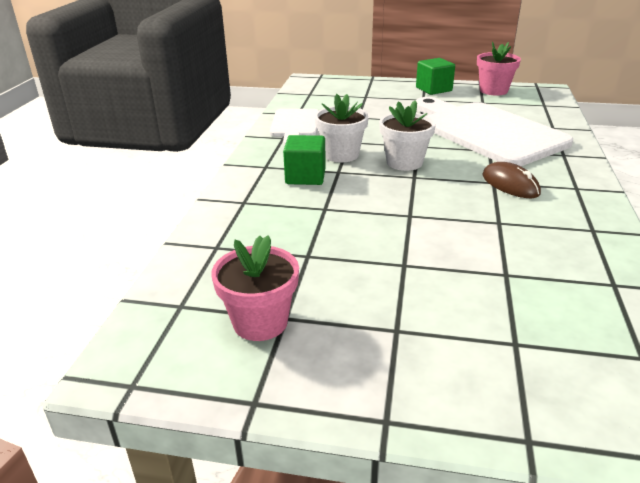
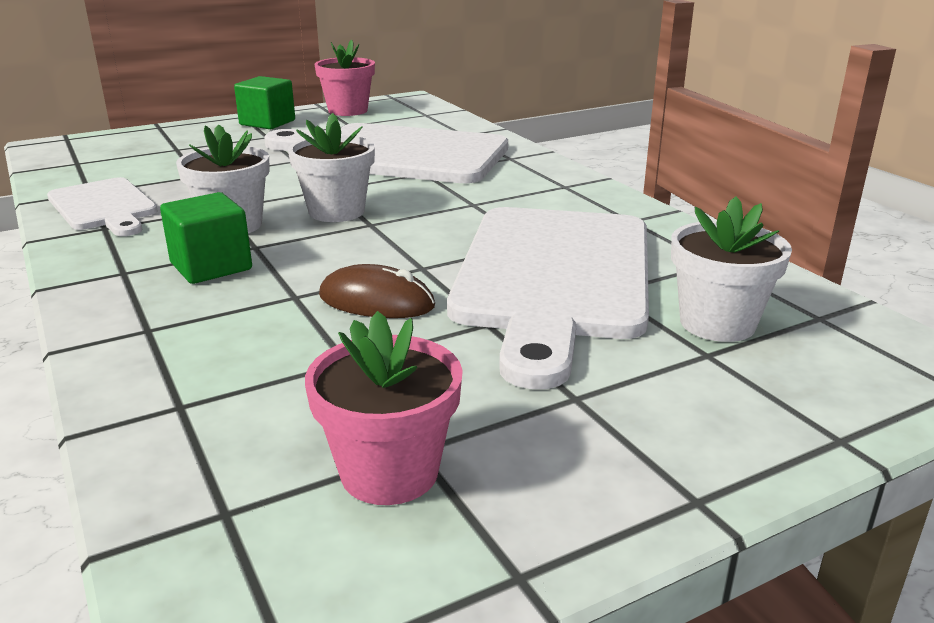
camera: 40 degrees left, 5 degrees down
(481, 251) = (554, 277): none -> white cutting board
(510, 184) = (494, 201): brown mouse -> brown mouse (376, 301)
(552, 327) = (717, 323): none -> white flower pot

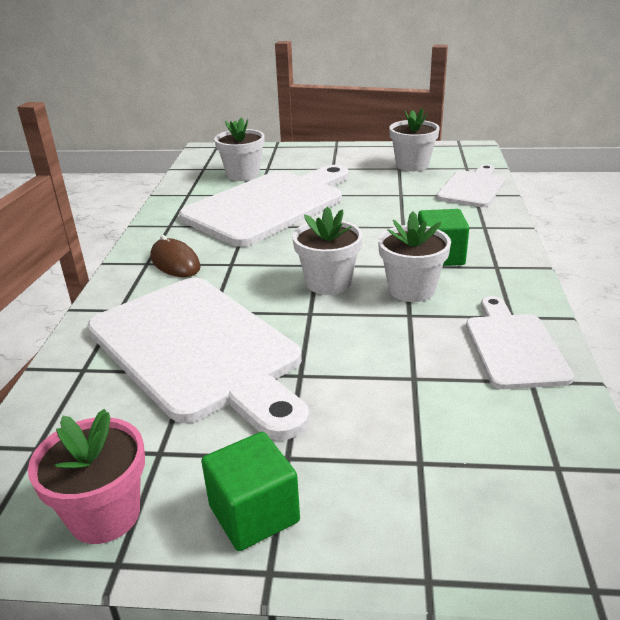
camera: 145 degrees left, 5 degrees up
(188, 426) = (472, 188): none -> white cutting board
(376, 301) = (365, 214): brown mouse -> brown mouse (175, 262)
(389, 472) = (412, 165): pink flower pot -> white flower pot

